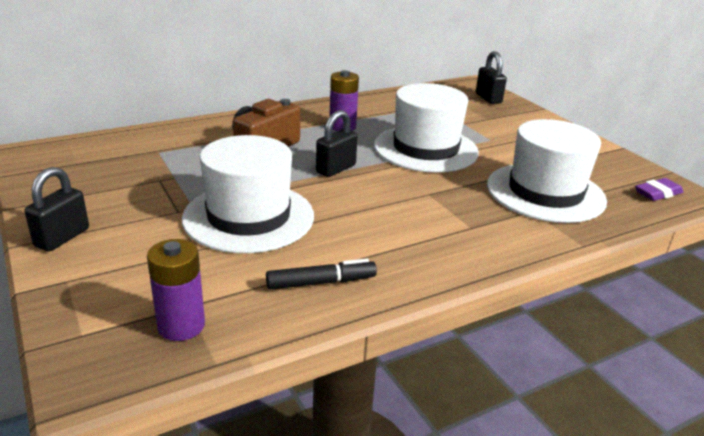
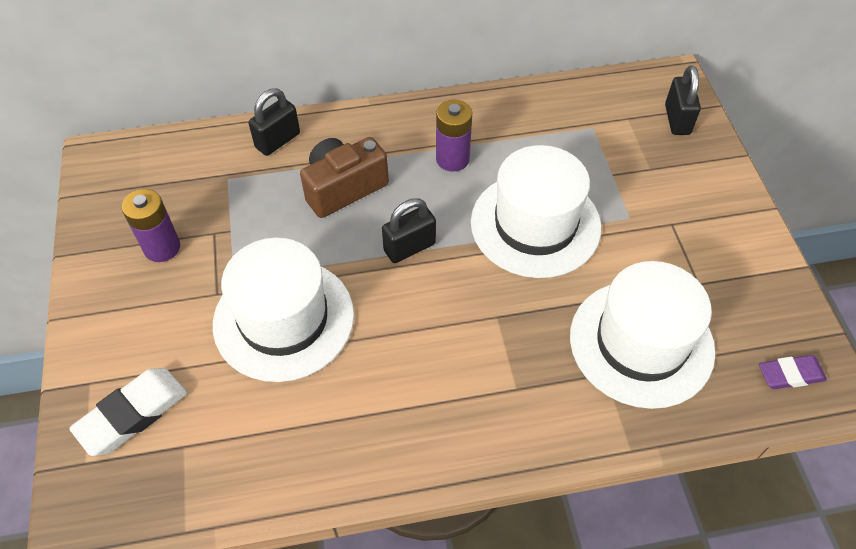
camera: 20 degrees right, 25 degrees up
(62, 238) = (98, 316): black padlock -> black padlock (278, 140)
(123, 293) = (132, 414): none -> white eraser
(181, 326) = (170, 473): purple battery -> purple battery (162, 247)
(321, 282) = (317, 443): black marker -> none

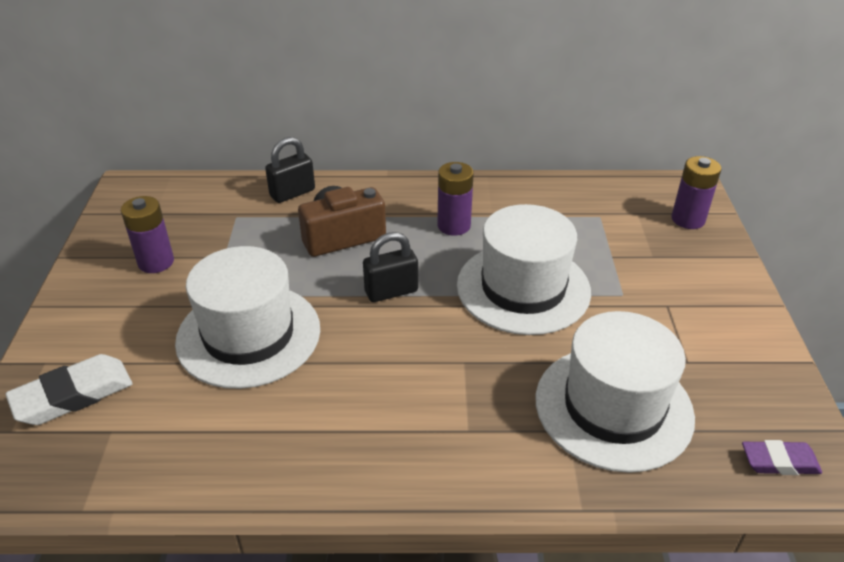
camera: 10 degrees right, 15 degrees down
(677, 120) = (688, 219): black padlock -> purple battery

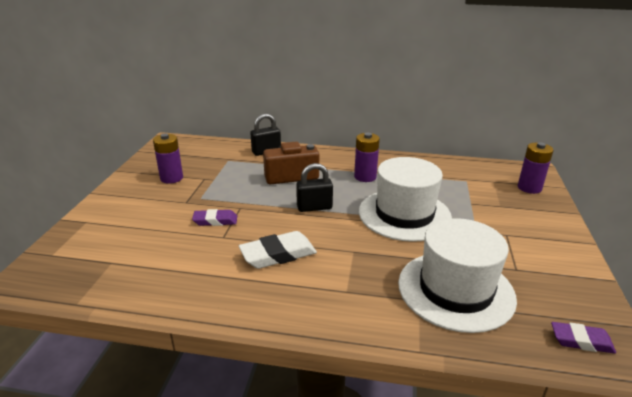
camera: 10 degrees right, 10 degrees down
(73, 395) = (96, 240): white eraser -> white eraser (278, 254)
(248, 335) = (215, 221): white hat -> purple eraser

